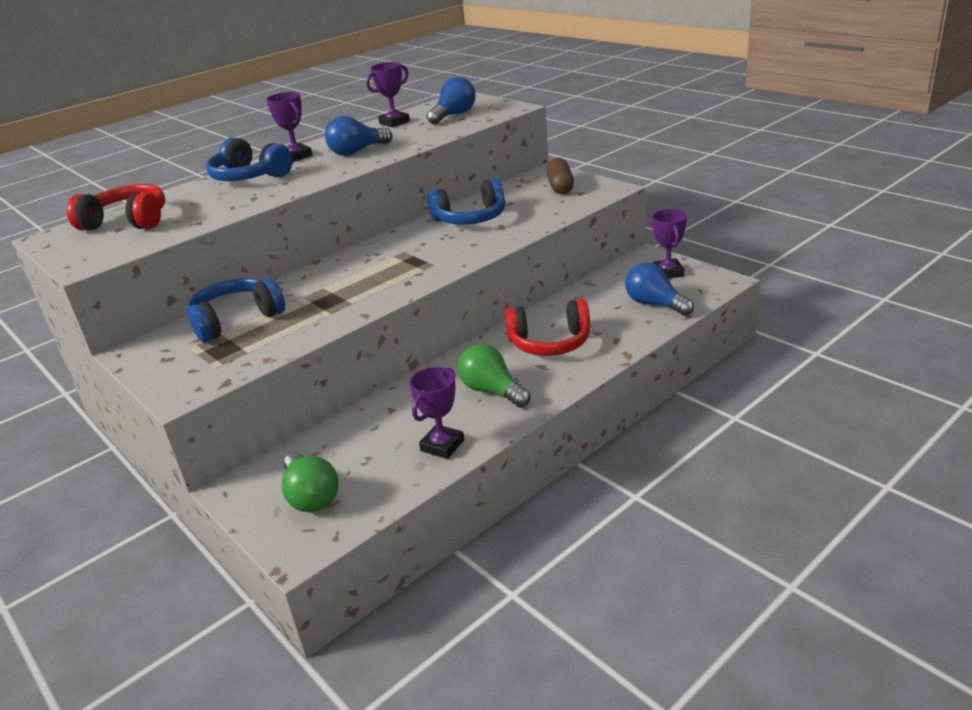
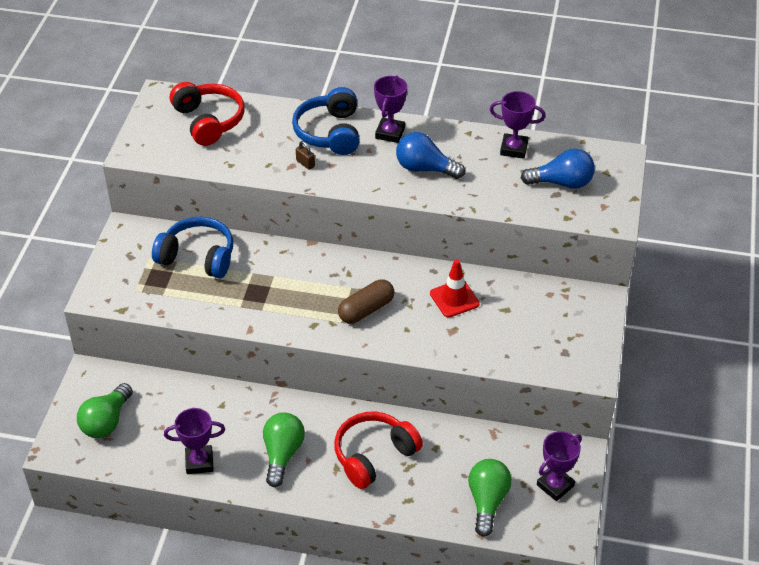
camera: 50 degrees right, 15 degrees up
(262, 192) = (305, 163): none -> brown padlock
(470, 218) = (454, 299): blue headphones -> red traffic cone
(550, 342) = (374, 455): red headphones -> red headphones turned 90 degrees clockwise
(560, 186) = (569, 329): brown capsule -> brown capsule (366, 310)
(655, 304) = (487, 502): blue light bulb -> green light bulb

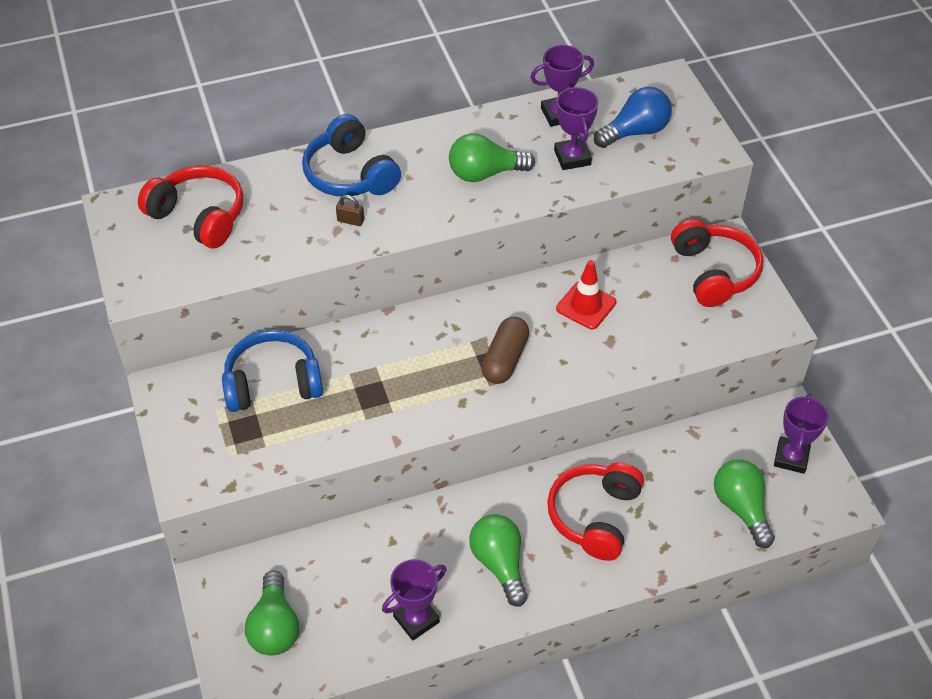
camera: 30 degrees left, 5 degrees up
(390, 133) = (416, 148): purple trophy -> purple trophy (572, 157)
(425, 169) = (485, 173): blue light bulb -> green light bulb
(571, 316) = (713, 272): none -> red headphones

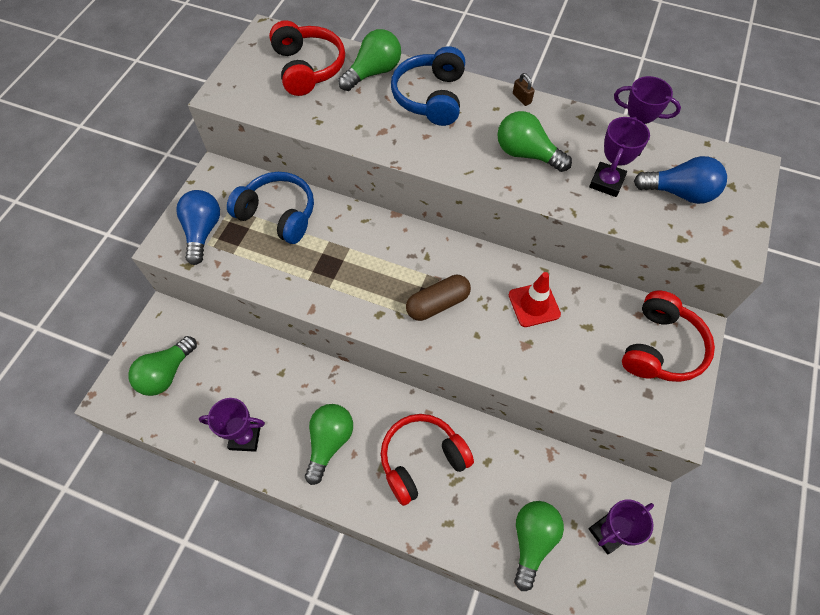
camera: 40 degrees right, 10 degrees up
(211, 448) = (202, 232): none -> blue light bulb
(270, 183) = (373, 72): none -> green light bulb
(350, 221) = (398, 130): brown padlock -> brown padlock (521, 98)

